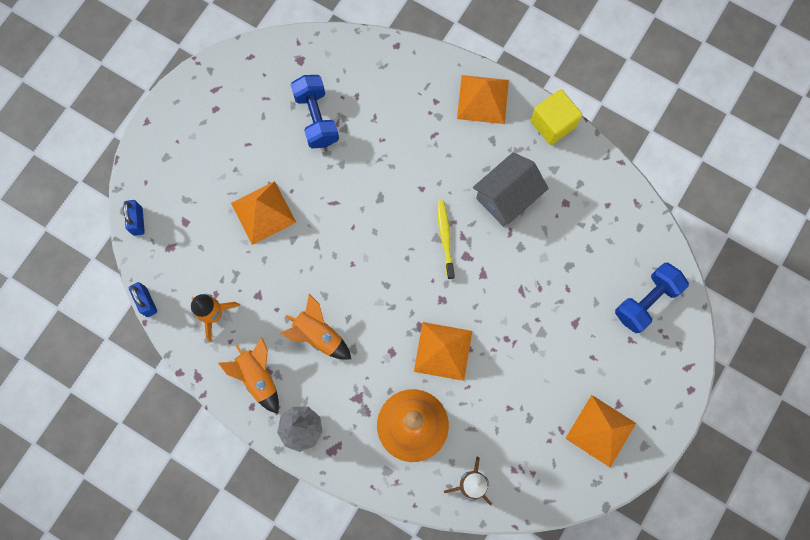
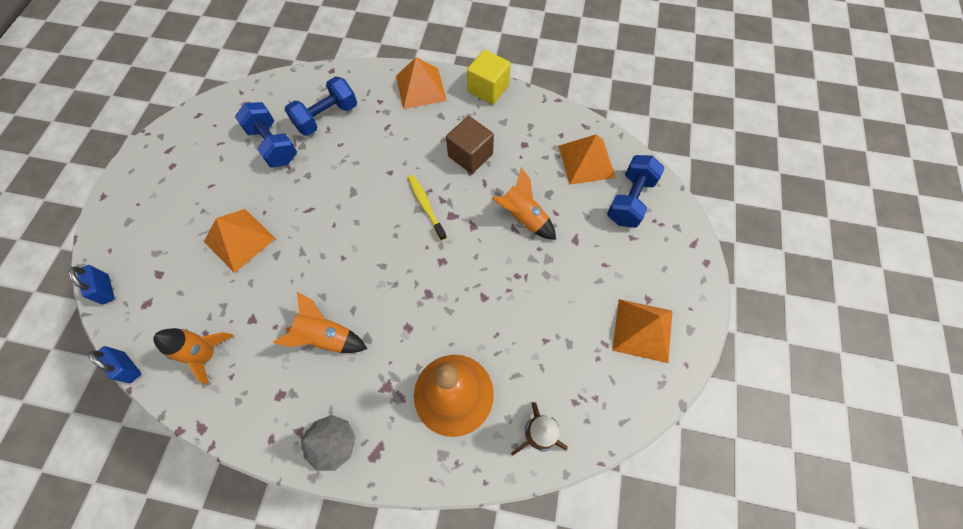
camera: 20 degrees left, 10 degrees down
(258, 377) = (271, 403): orange rocket -> orange rocket (523, 217)
(377, 103) = (326, 117): none -> blue dumbbell
(443, 351) = (459, 308): orange pyramid -> orange pyramid (586, 161)
(507, 197) = (470, 155): grey house -> brown cube

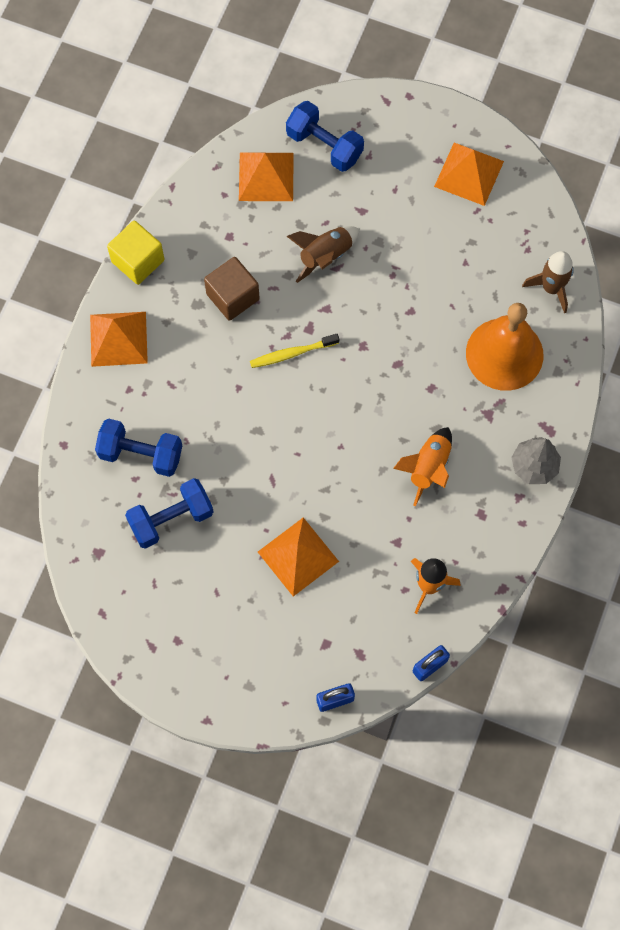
camera: 80 degrees left, 5 degrees up
(326, 117) = (141, 454): blue dumbbell -> blue dumbbell turned 45 degrees counterclockwise
(523, 217) = (325, 256): orange rocket -> brown rocket

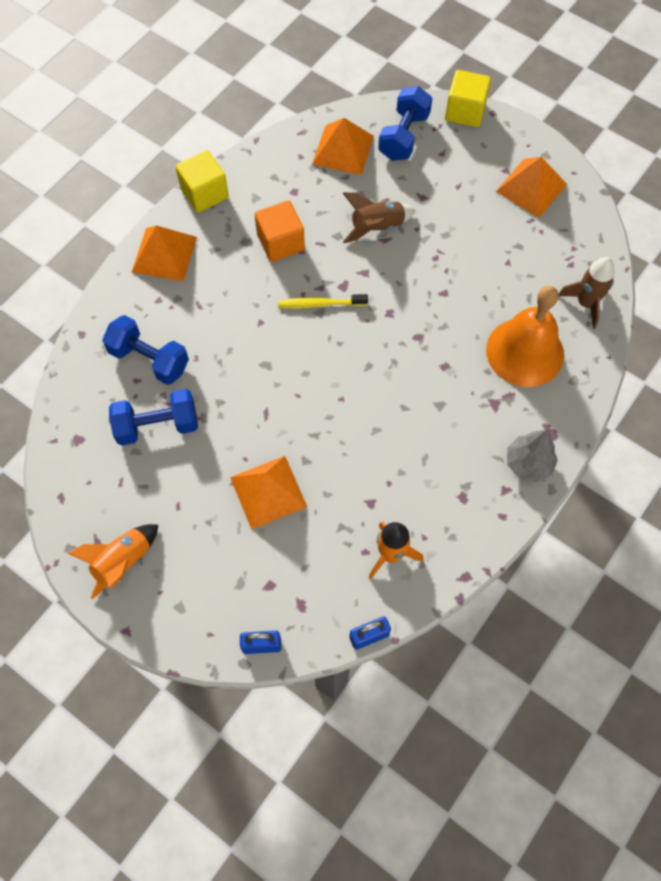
camera: 15 degrees right, 5 degrees down
(233, 296) = (280, 242): brown cube -> orange cube
(324, 146) = (403, 136): blue dumbbell -> blue dumbbell turned 60 degrees clockwise
(380, 101) = (465, 111): none -> yellow cube
(428, 467) = (421, 439): orange rocket -> orange rocket (123, 562)

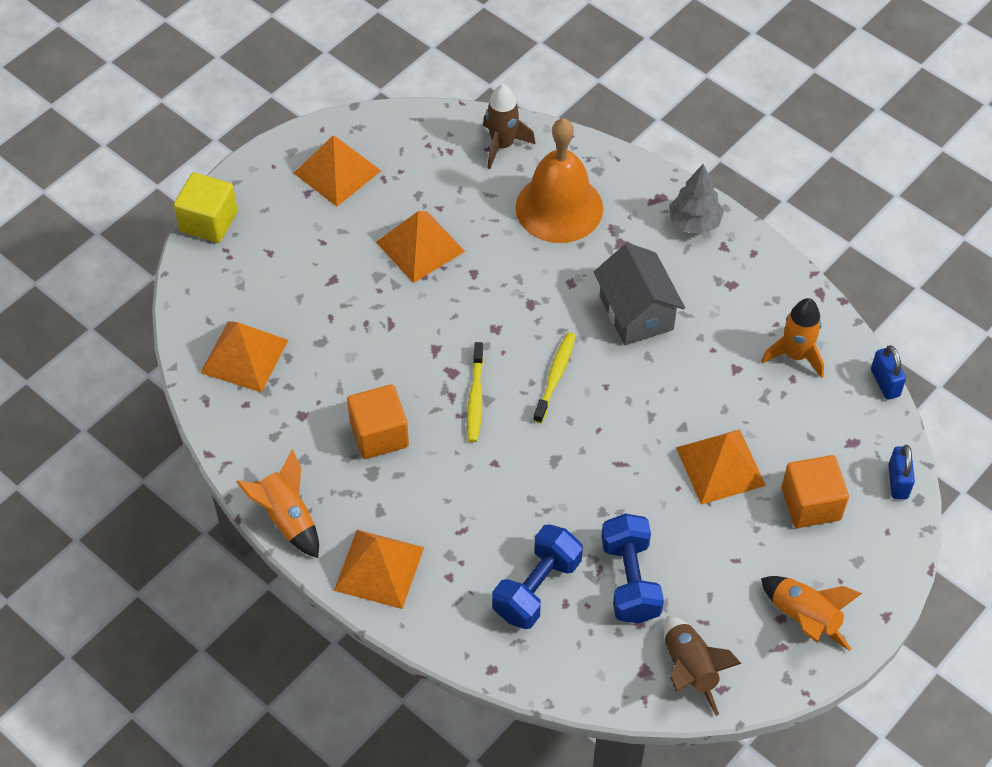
camera: 85 degrees left, 10 degrees down
(204, 193) = (287, 518): yellow cube -> orange rocket
(235, 567) = (811, 504): none -> orange cube
(347, 360) = (555, 376): none -> yellow toothbrush
(377, 227) = (371, 330): brown rocket -> brown rocket (689, 669)
(403, 136) = (235, 289): blue dumbbell -> none
(420, 419) = (636, 312): none -> grey house
(465, 252) = (420, 246): none -> orange pyramid

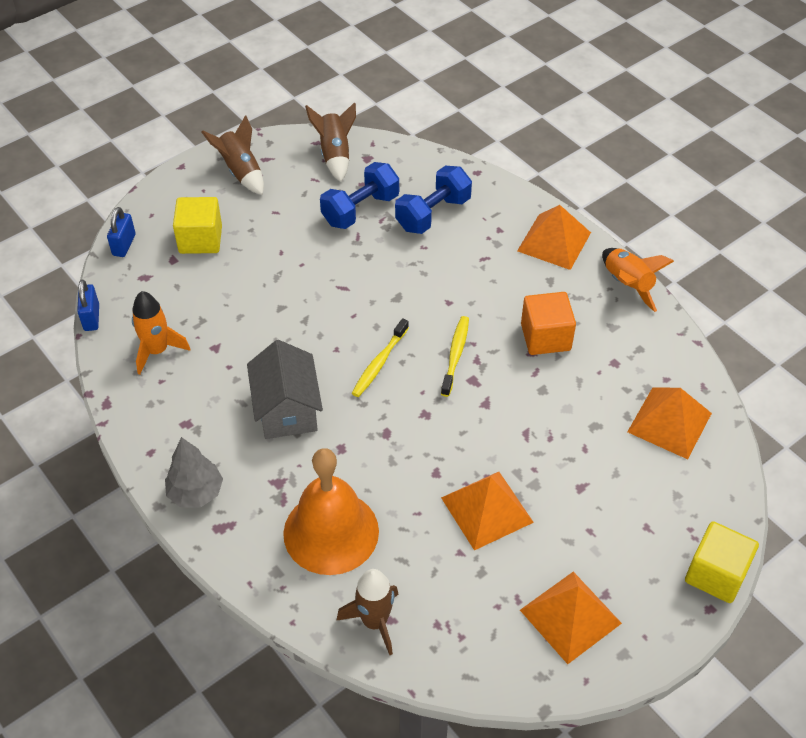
camera: 170 degrees left, 5 degrees down
(630, 580) = (360, 210): blue dumbbell -> blue dumbbell turned 45 degrees clockwise
(720, 466) = (261, 274): orange pyramid -> none
(804, 619) = (241, 171): orange rocket -> brown rocket
(811, 504) = (200, 239): orange cube -> yellow cube

